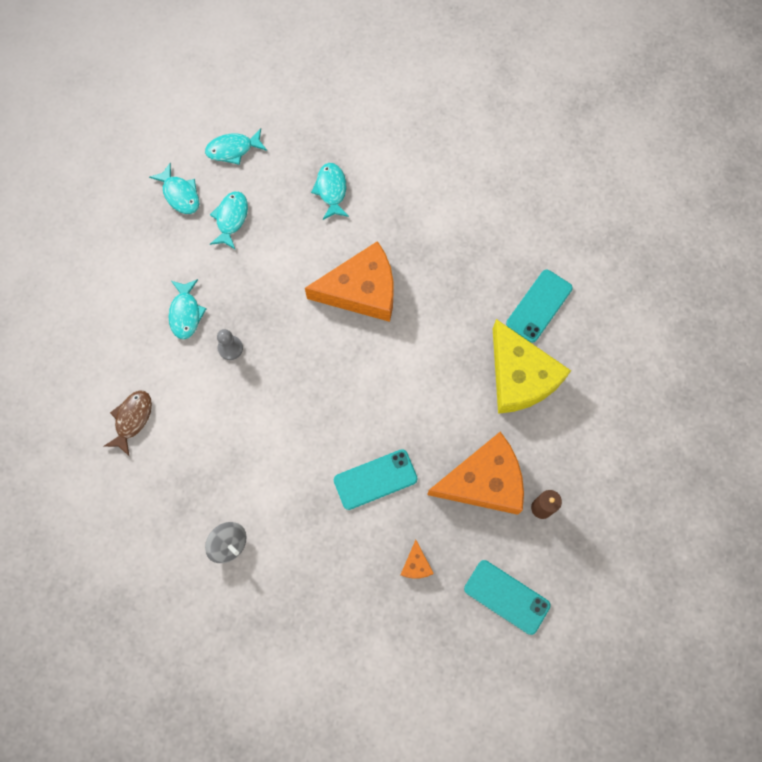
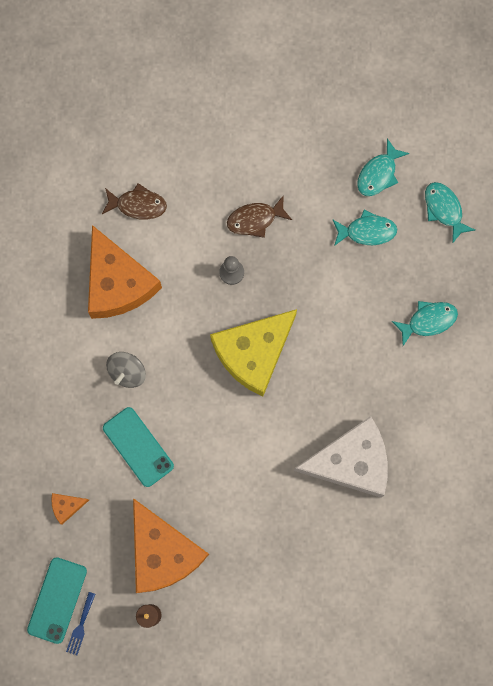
camera: 75 degrees right, 5 degrees up
(185, 313) = (255, 219): turquoise fish -> brown fish
(228, 544) = (44, 329): grey spinning top -> grey spinning top (127, 372)
(361, 290) = (327, 381): orange cheese -> orange cheese (117, 283)
(442, 289) = (351, 462): none -> white cheese
(520, 376) = (279, 563): yellow cheese -> yellow cheese (253, 353)
(537, 579) = (80, 626): none -> blue fork
(539, 306) = (361, 566): turquoise phone -> none

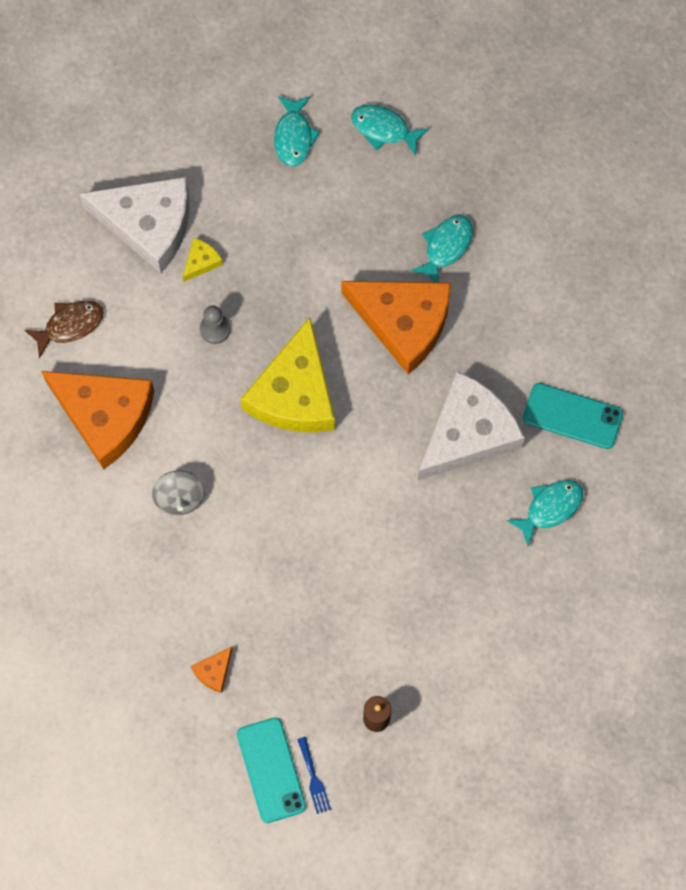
camera: 35 degrees left, 5 degrees down
(138, 447) = (244, 563): turquoise phone -> turquoise phone (572, 416)
(163, 552) = (344, 649): orange cheese -> orange cheese (403, 323)
(237, 170) = (148, 225): none -> white cheese
(255, 219) = (201, 261): brown fish -> yellow cheese
(367, 231) = (322, 200): turquoise fish -> turquoise fish (550, 508)

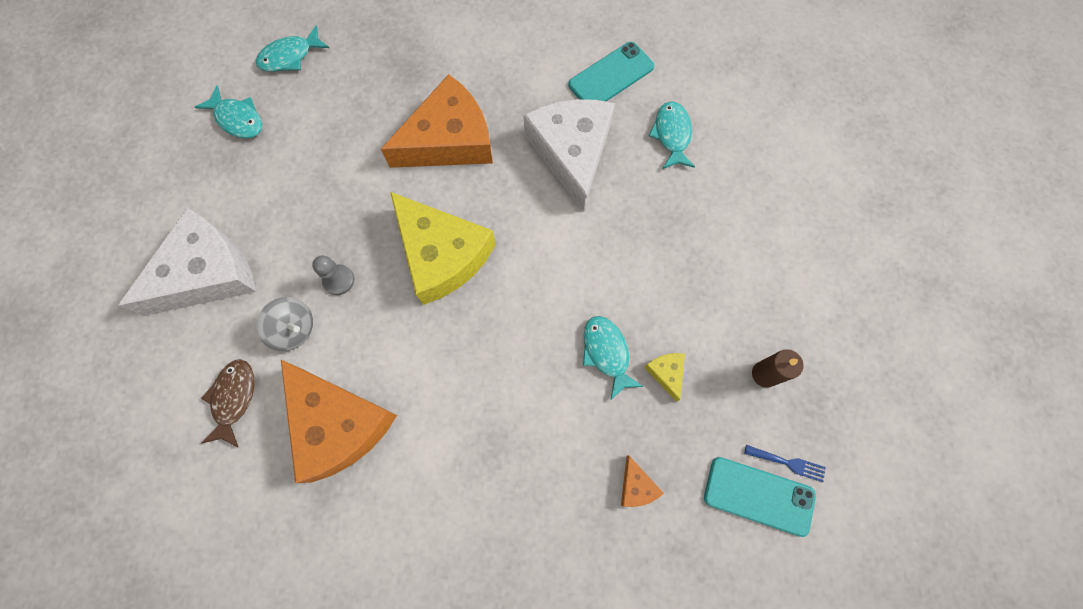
camera: 55 degrees left, 0 degrees up
(105, 416) = (338, 424): orange cheese -> orange cheese turned 75 degrees clockwise
(180, 498) = (459, 408): grey spinning top -> grey spinning top (294, 329)
(201, 261) = (274, 253): yellow cheese -> yellow cheese (666, 373)
(446, 247) = (415, 74): turquoise fish -> turquoise fish (606, 353)

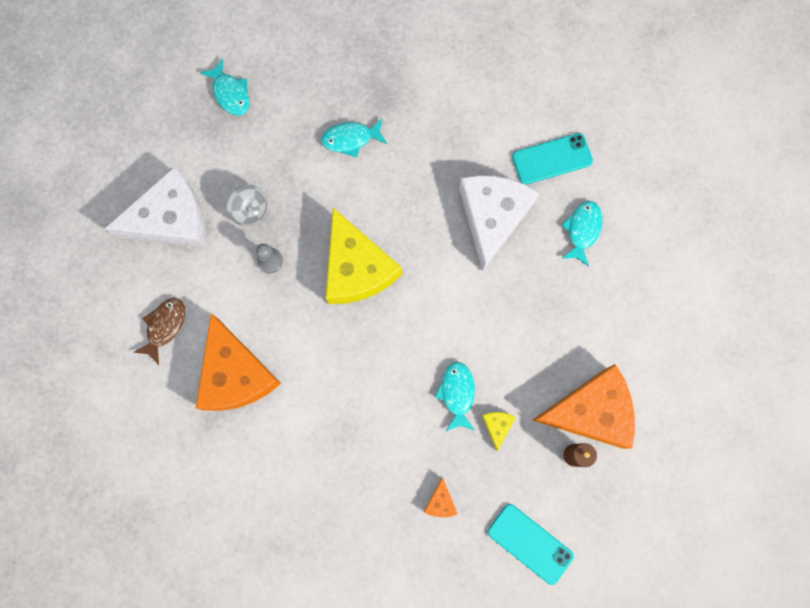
camera: 20 degrees right, 5 degrees up
(290, 56) = (288, 50): turquoise fish -> turquoise fish (351, 139)
(294, 329) = (224, 288): grey spinning top -> grey spinning top (250, 210)
(449, 140) = (395, 171): orange cheese -> orange cheese (591, 411)
(788, 463) = (563, 528): blue fork -> none

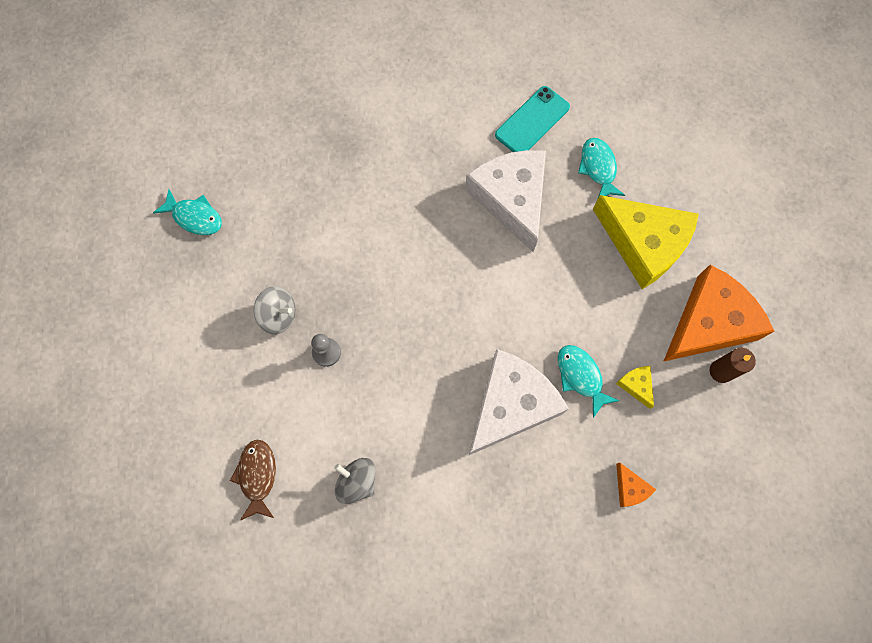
camera: 30 degrees left, 5 degrees down
(171, 219) = (203, 366): white cheese -> white cheese (511, 405)
(235, 374) = (357, 481): orange cheese -> grey spinning top
(351, 139) = (337, 199): turquoise fish -> none
(356, 268) = (415, 313): yellow cheese -> yellow cheese (643, 244)
(530, 543) = (735, 477): turquoise phone -> none

